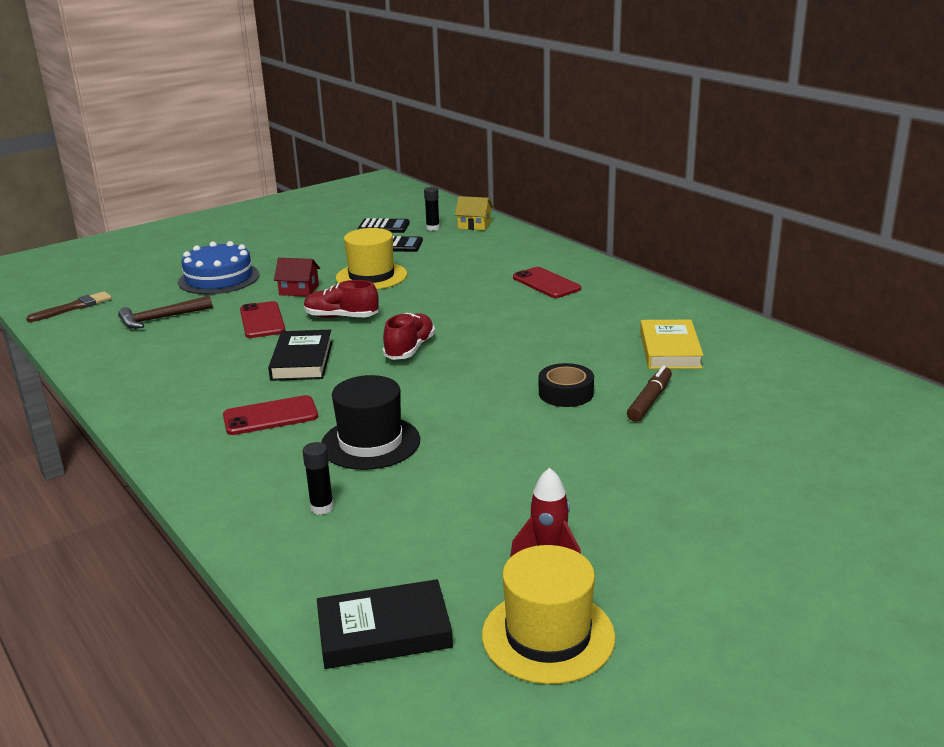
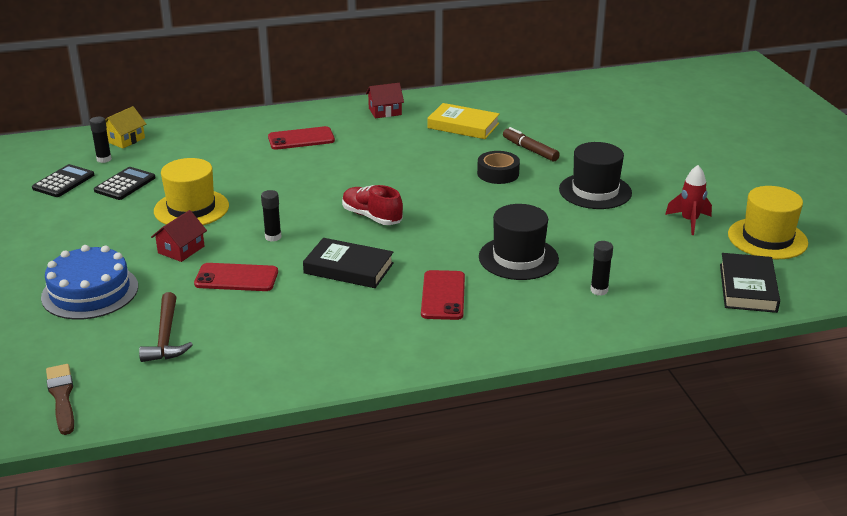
camera: 70 degrees left, 5 degrees up
(341, 317) = (273, 237): red shoe -> black glue stick
(577, 464) = (595, 191): none -> black hat
(655, 304) = (385, 111): none -> red house

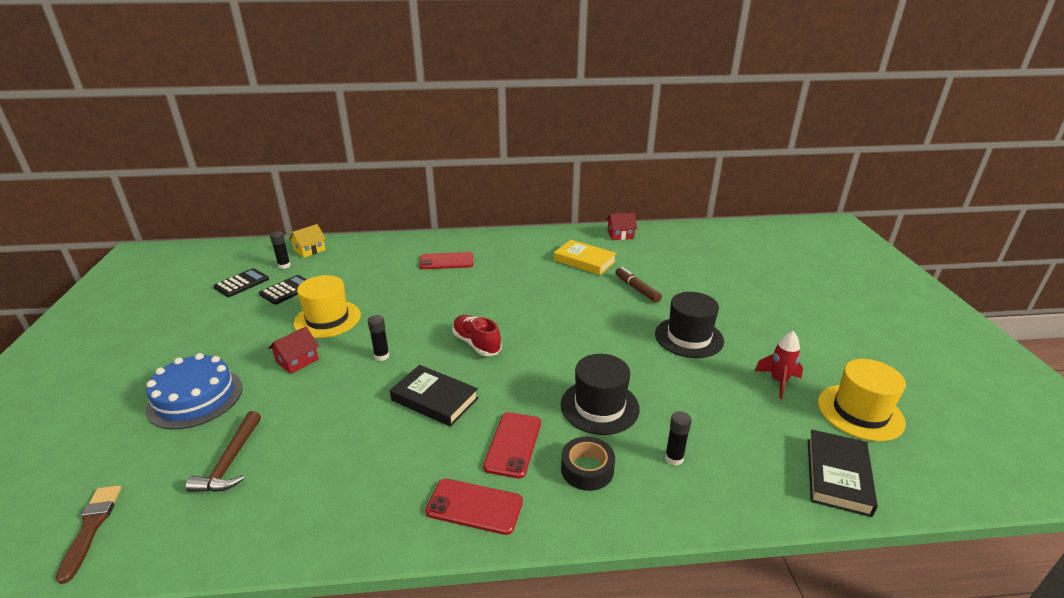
camera: 10 degrees right, 0 degrees up
(236, 278) = (329, 398): red phone -> red phone (474, 506)
(385, 111) = (523, 242): red house -> red house (620, 235)
(498, 173) = (602, 310): black tape -> black tape (587, 469)

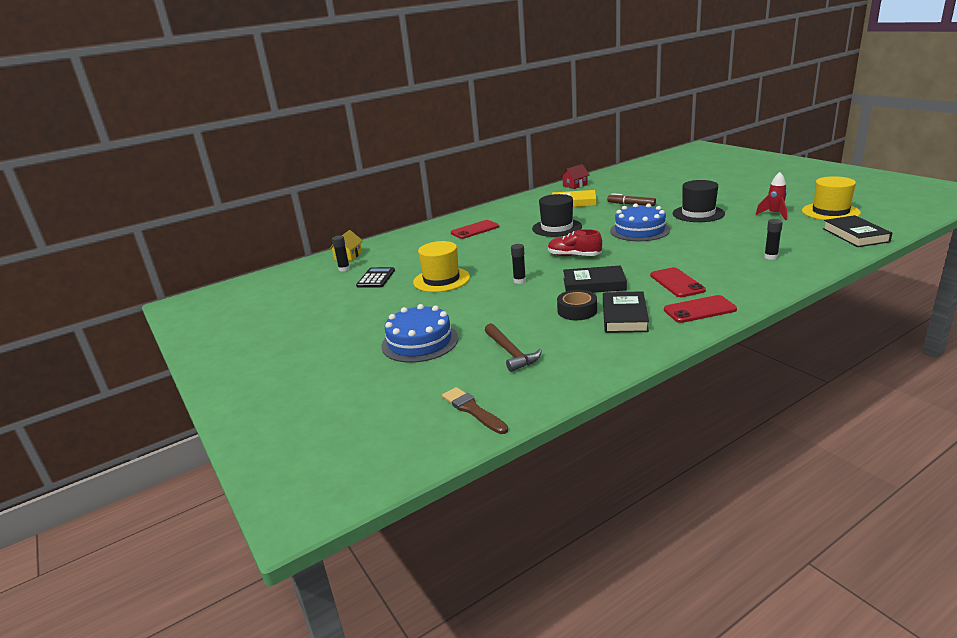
camera: 25 degrees left, 5 degrees down
(241, 283) = (327, 287): black calculator -> none
(297, 360) = (461, 302): red house -> none
(391, 469) = (624, 316): none -> black book
(587, 469) = (734, 276): black tape -> black tape (577, 311)
(591, 335) = (639, 230): none -> blue cake
(599, 406) = (698, 254): black hat -> black hat (557, 228)

